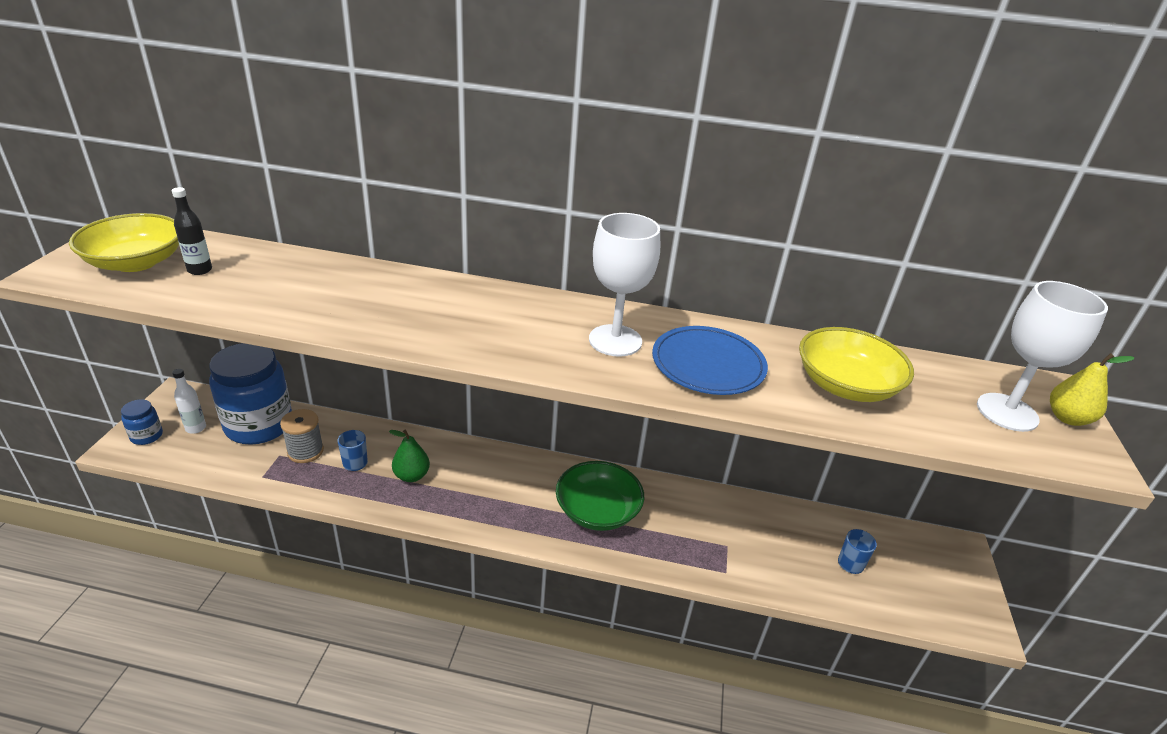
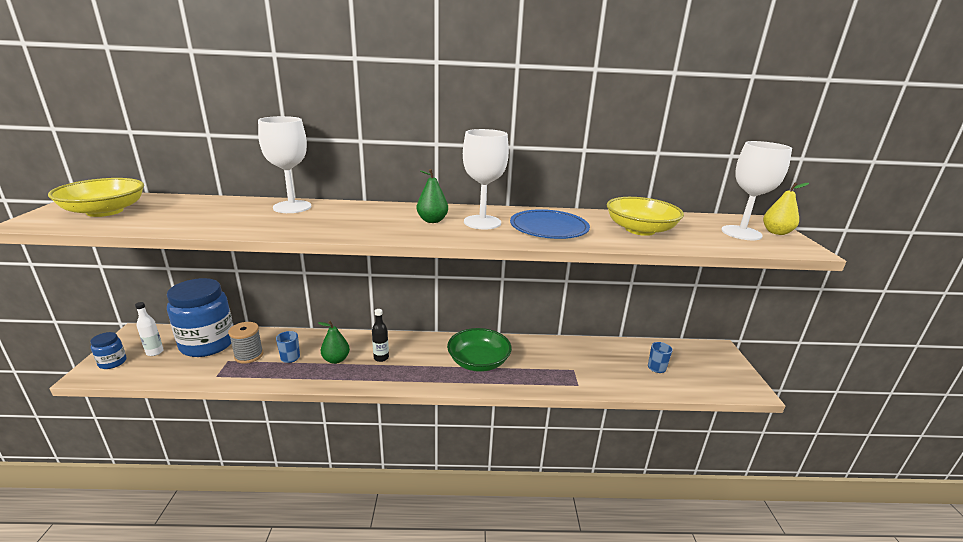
camera: 10 degrees left, 10 degrees down
(200, 270) = (159, 212): black bottle -> black bottle (381, 358)
(366, 278) = (292, 207): none -> white goblet
(546, 329) = (432, 220): none -> green pear

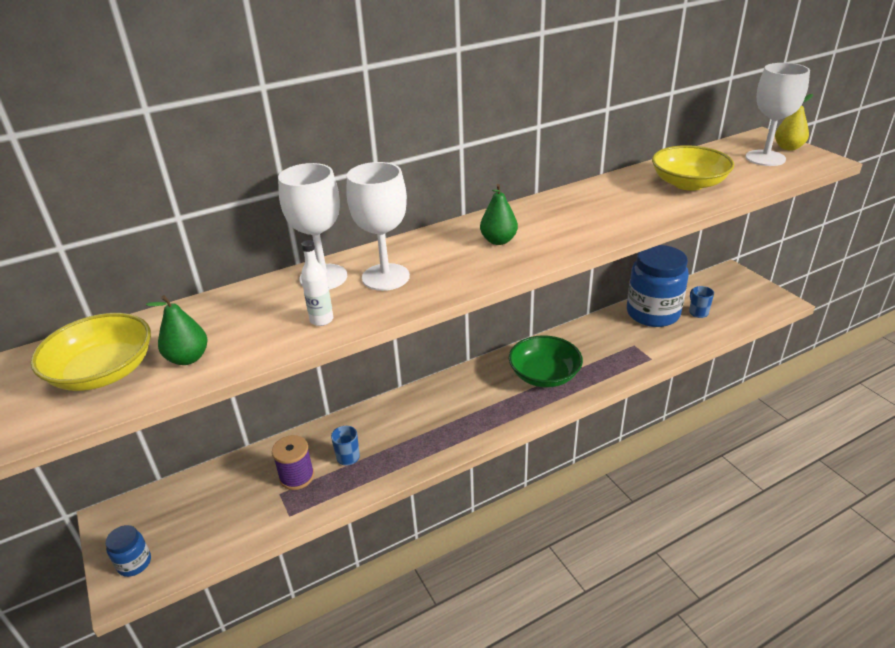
camera: 25 degrees left, 10 degrees up
(155, 352) = (173, 526): white bottle -> white bottle (321, 320)
(208, 344) = (227, 487): blue jar -> blue jar (653, 313)
(249, 355) = (297, 477): grey spool -> purple spool
(336, 359) = (401, 436): green pear -> green pear (188, 358)
(381, 358) = (445, 413): black bottle -> none
(482, 222) = (547, 225): white goblet -> white goblet (385, 277)
(549, 228) = (614, 210): blue plate -> none

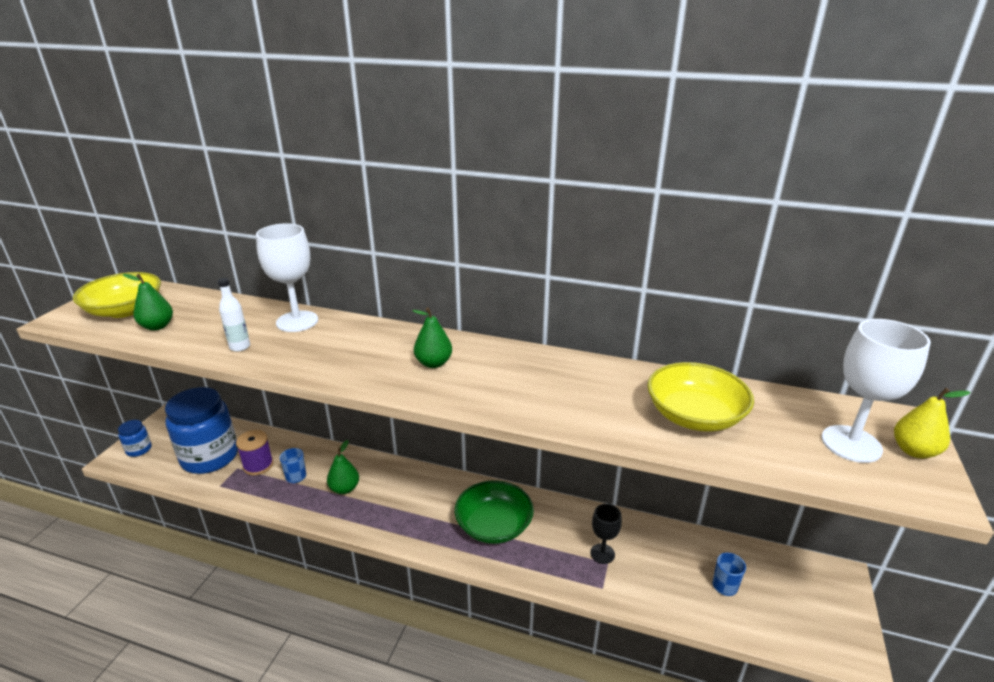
camera: 45 degrees right, 5 degrees down
(385, 277) = (322, 343): white goblet -> none
(404, 434) = (344, 488): none -> green pear
(624, 342) = (602, 553): none -> black goblet
(653, 313) = (675, 550): blue jar -> blue jar (210, 457)

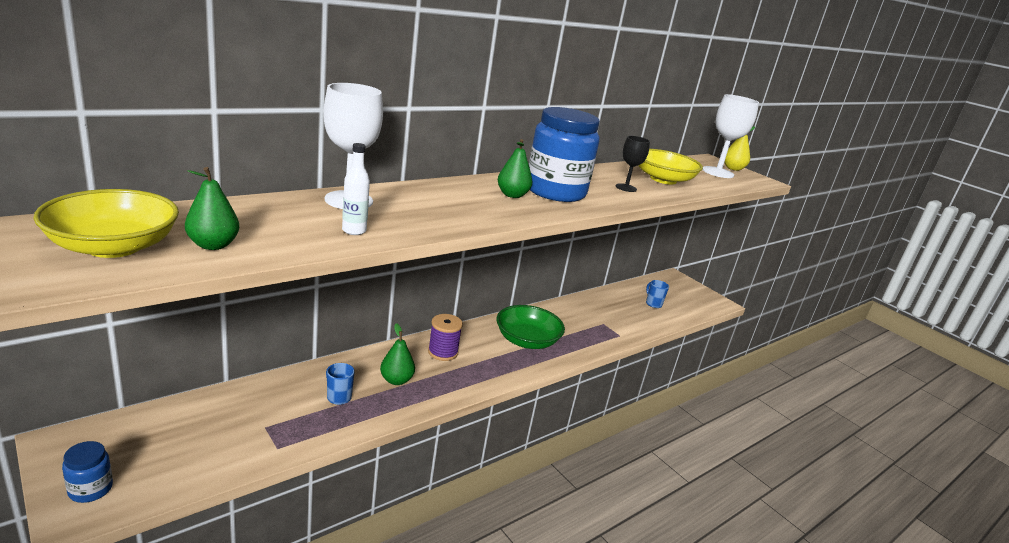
camera: 60 degrees left, 5 degrees down
(210, 457) = (212, 438): blue jar -> blue jar (555, 192)
(258, 465) = (284, 412): purple spool -> purple spool (443, 352)
(602, 553) = (594, 321): black goblet -> black goblet (626, 188)

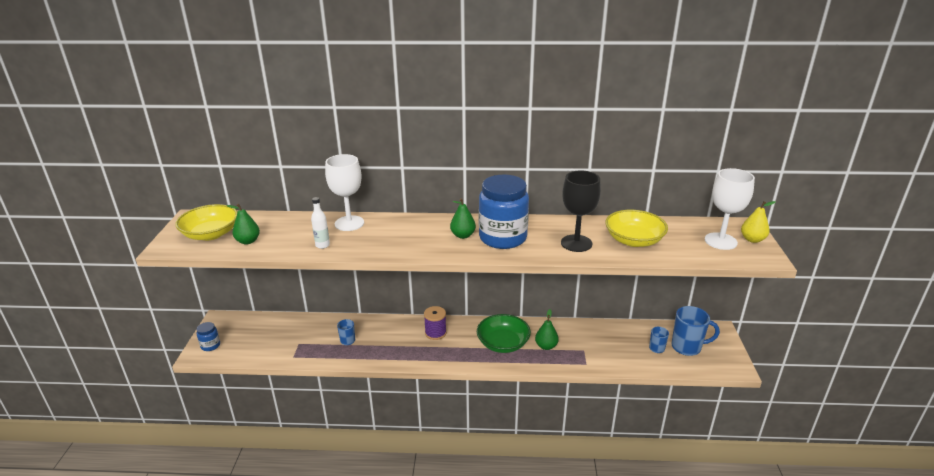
camera: 45 degrees right, 5 degrees up
(396, 380) = (388, 341): green pear -> green pear (546, 346)
(626, 188) = (576, 243): black goblet -> black goblet, size x1.72
(672, 296) = (687, 347): none -> blue mug

